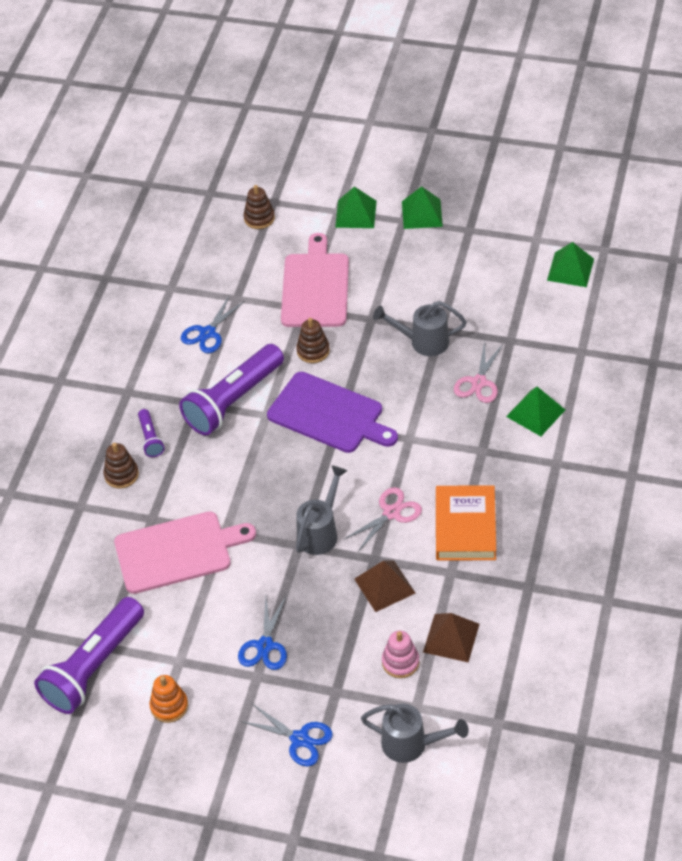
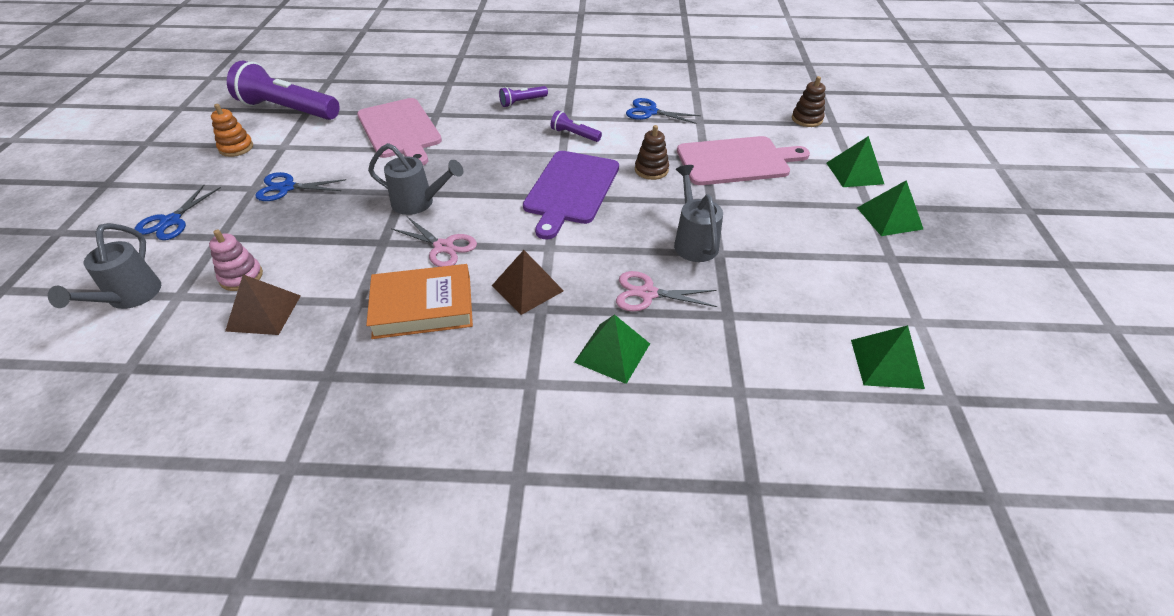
camera: 75 degrees right, 5 degrees down
(121, 475) = (482, 95): brown stacking toy -> none
(233, 400) = (574, 135): purple flashlight -> purple flashlight, size x0.46
(384, 586) = (345, 253): brown pyramid -> brown pyramid (527, 288)

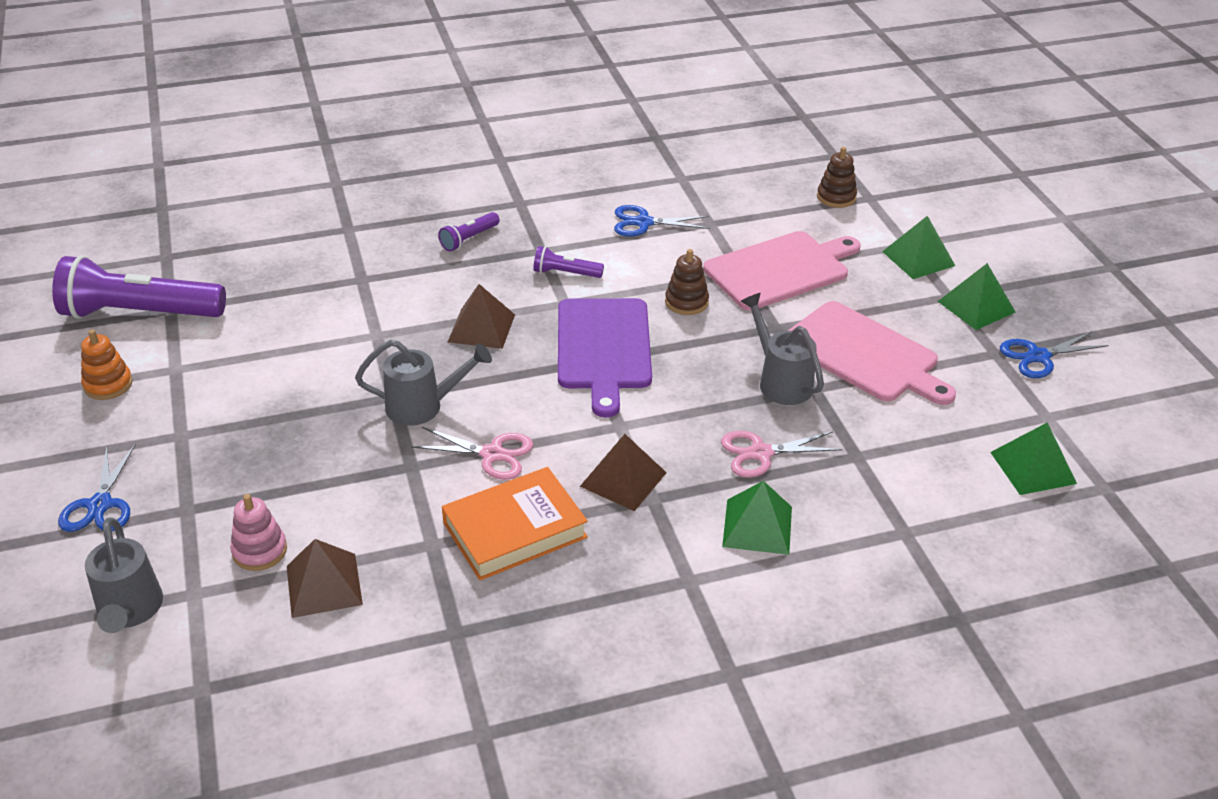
camera: 20 degrees left, 5 degrees down
(286, 188) = (228, 425): blue scissors -> blue scissors (1038, 356)
(400, 130) = (327, 312): pink cutting board -> pink cutting board (864, 354)
(493, 159) = (481, 328): none -> brown pyramid

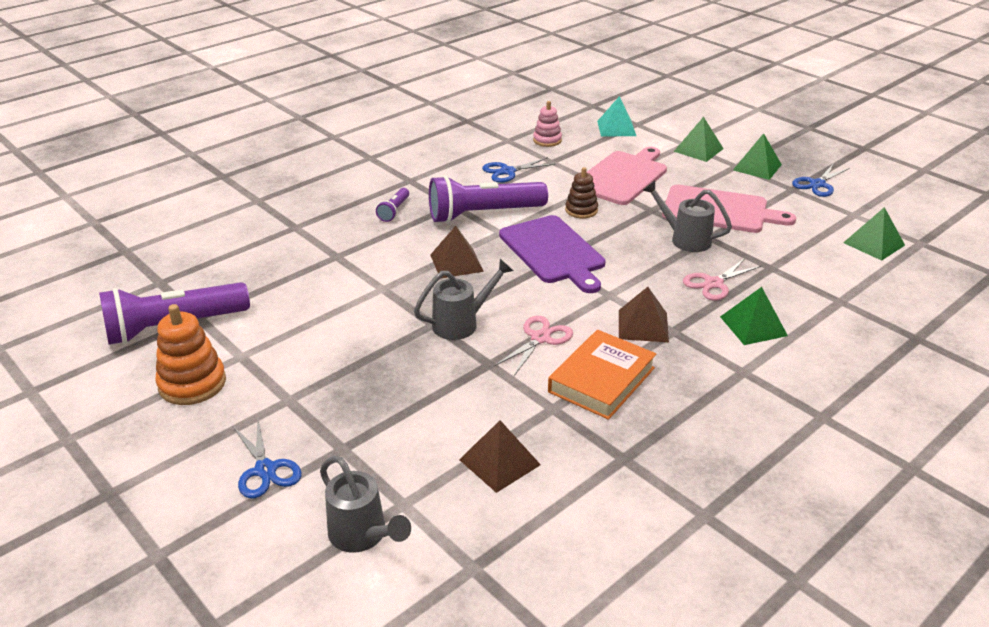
camera: 25 degrees left, 5 degrees down
(108, 384) = (192, 383): orange stacking toy -> orange stacking toy, size x1.56
(259, 551) = (428, 456): pink stacking toy -> pink stacking toy (547, 140)
(492, 454) = (540, 338): pink scissors -> pink scissors turned 45 degrees counterclockwise
(565, 273) = (483, 214): purple flashlight -> purple flashlight, size x2.19
(836, 197) = (616, 128): brown stacking toy -> turquoise pyramid

